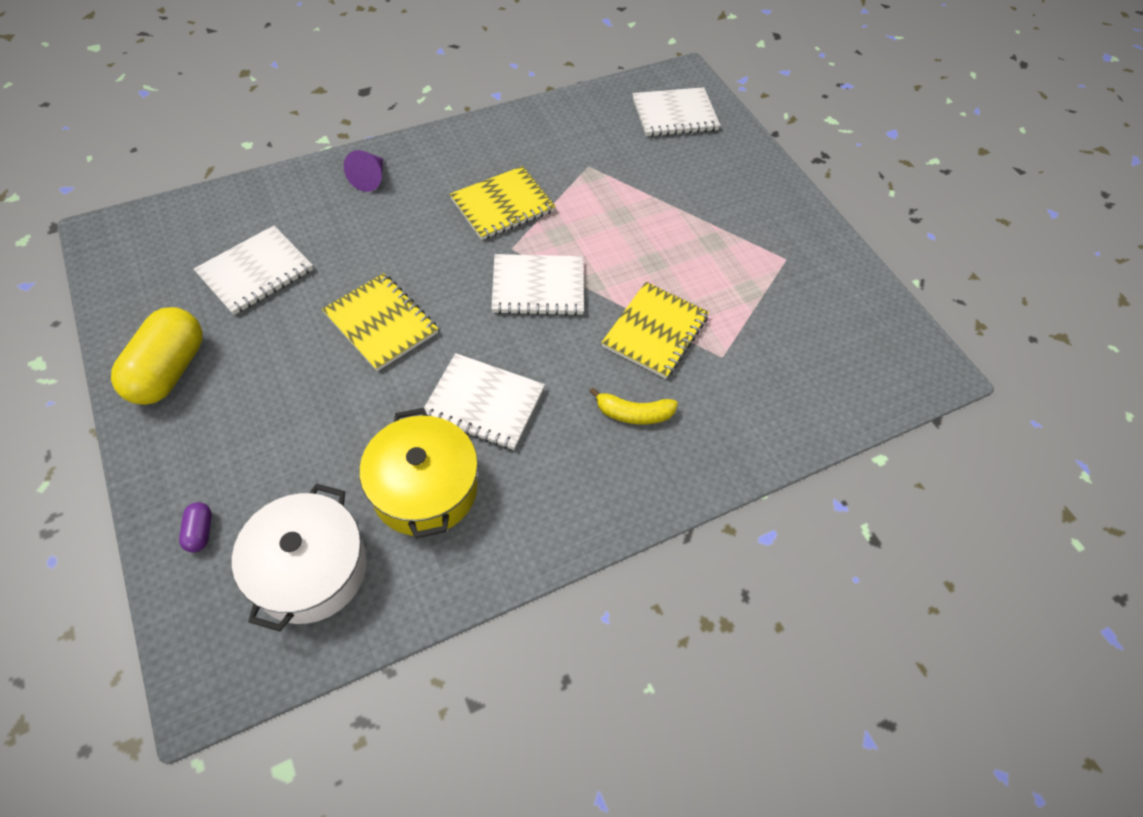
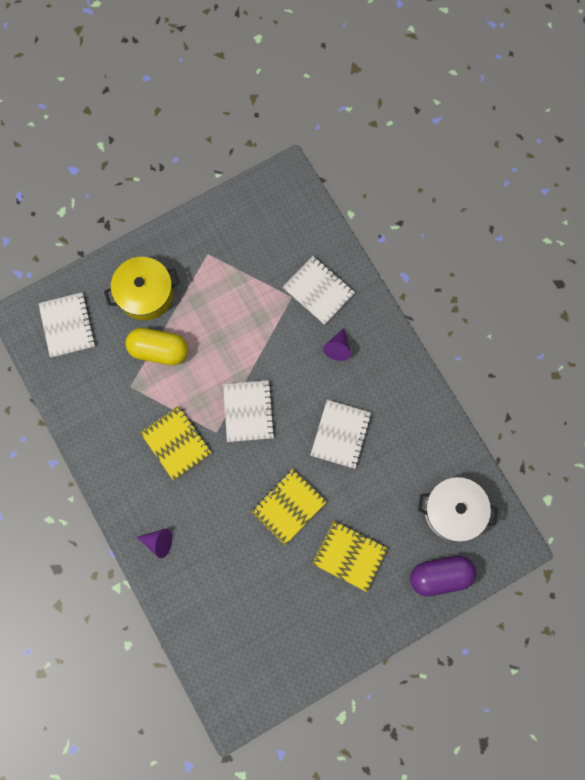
camera: 90 degrees left, 20 degrees up
(169, 370) = (339, 630): yellow capsule -> yellow capsule (159, 350)
(200, 532) = (440, 575): purple capsule -> purple capsule, size x2.34
(256, 272) = (255, 599): white notebook -> white notebook (318, 291)
(425, 488) = (400, 459): yellow pot -> yellow pot (145, 294)
(634, 414) = (338, 348): yellow banana -> purple cone
(655, 332) = (277, 337): yellow notebook -> yellow notebook (349, 555)

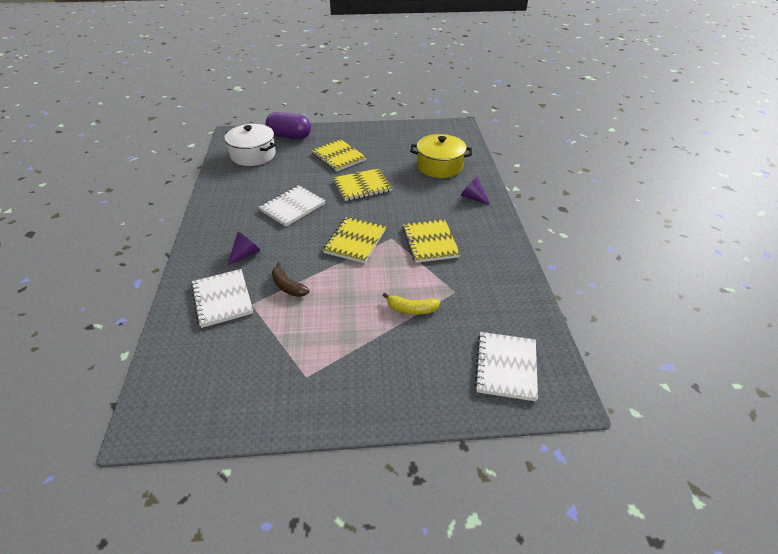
camera: 155 degrees left, 35 degrees down
(145, 294) = (400, 364): yellow pot -> yellow pot (439, 166)
(159, 350) = (411, 309): yellow capsule -> yellow banana
(248, 411) = (355, 241): white notebook -> yellow notebook
(274, 328) = (288, 286): none -> brown banana

